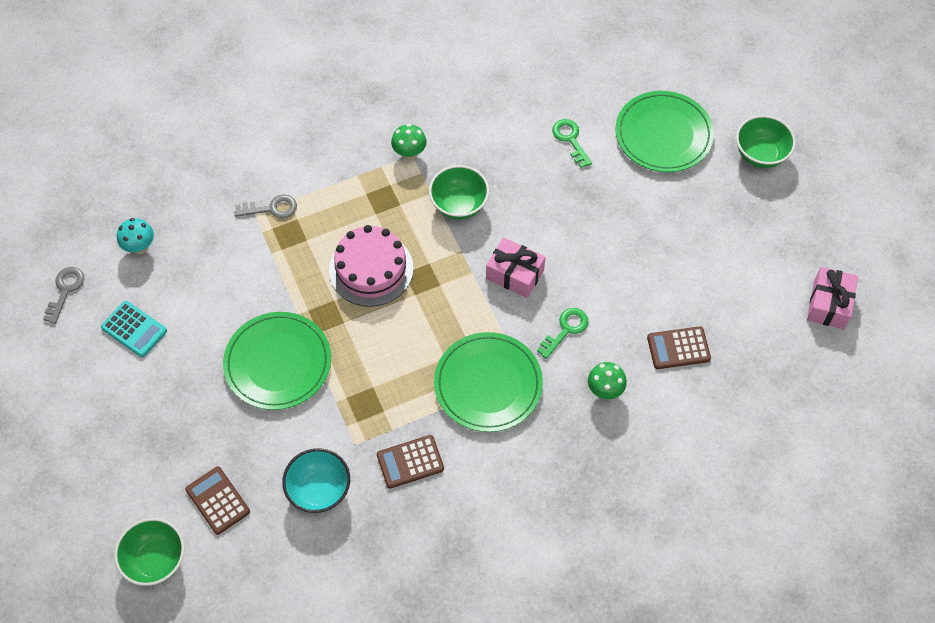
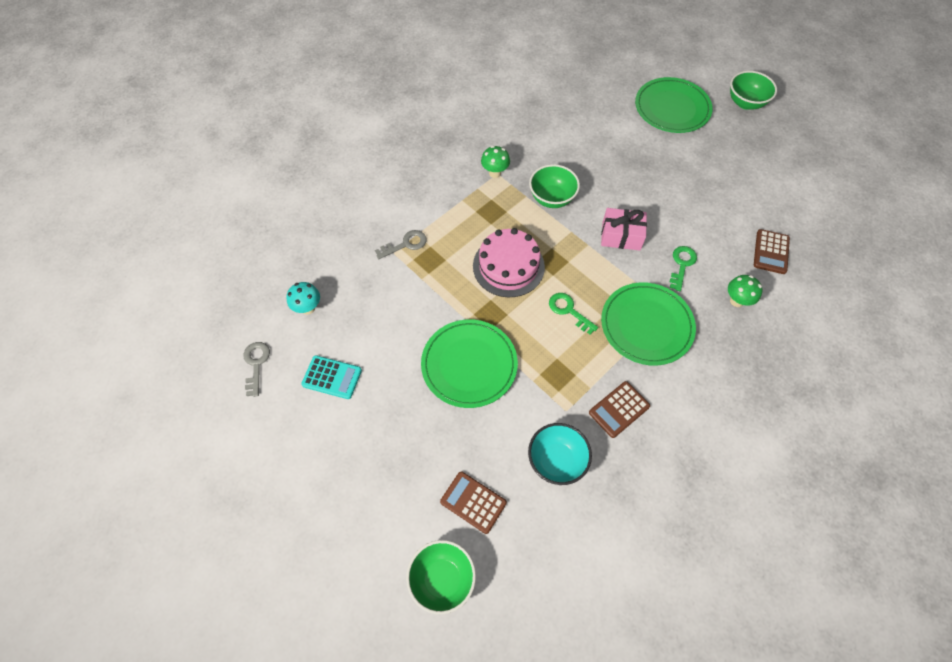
camera: 20 degrees left, 0 degrees up
(570, 139) = (608, 130): green key -> green key (569, 311)
(678, 348) = (771, 252): brown calculator -> brown calculator turned 45 degrees counterclockwise
(829, 304) = (854, 188): pink gift -> none

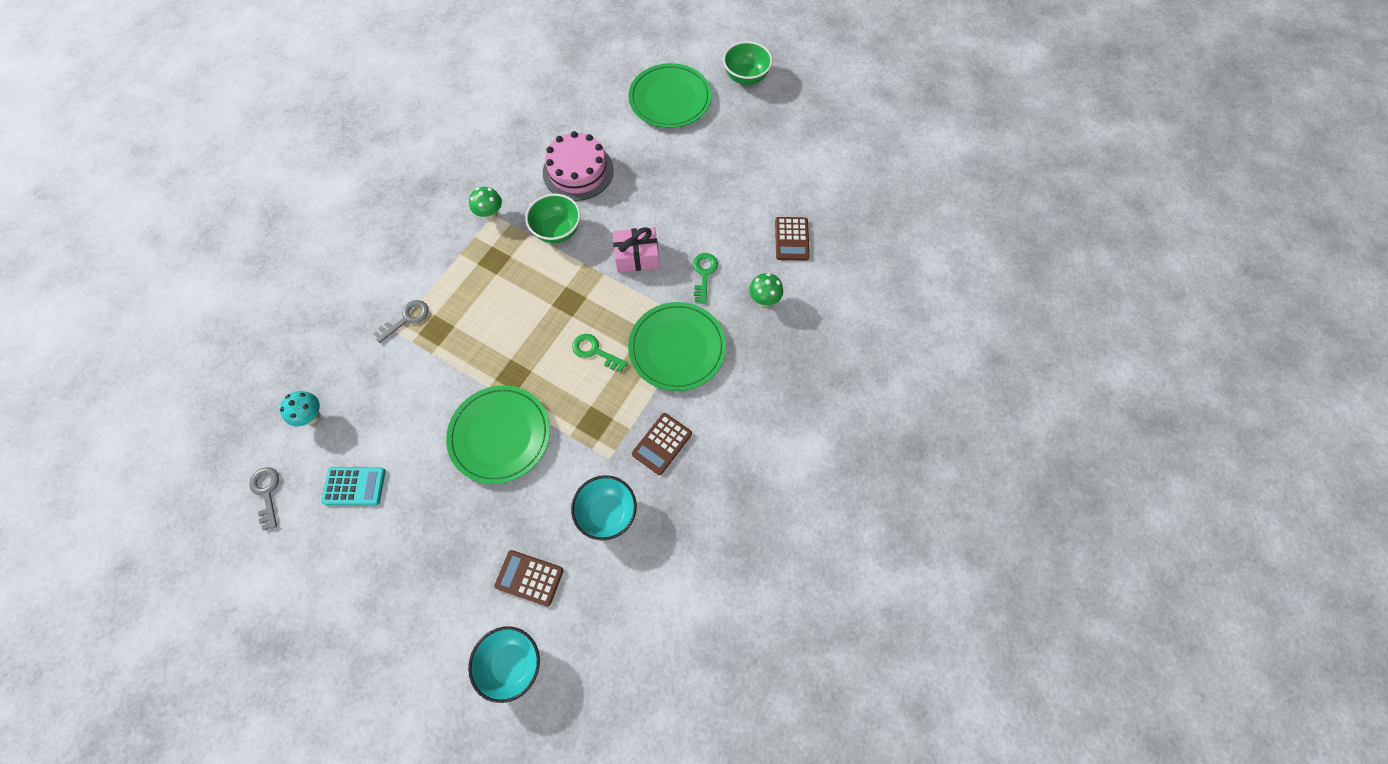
camera: 15 degrees left, 5 degrees up
(442, 579) = (511, 664): green bowl -> turquoise bowl
(508, 266) = (523, 317): pink cake -> pink cake (578, 171)

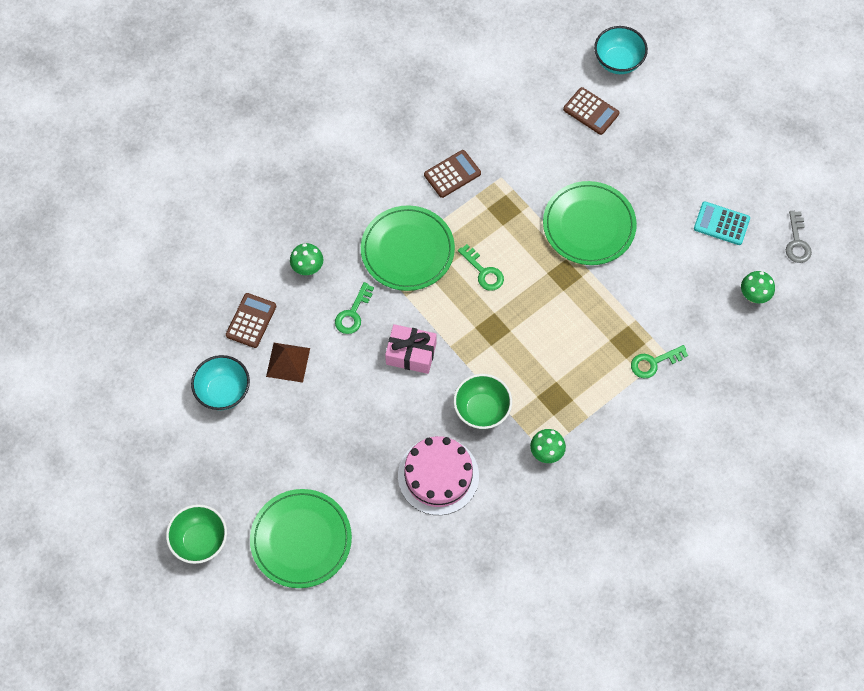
camera: 160 degrees left, 0 degrees up
(312, 416) = (753, 296): turquoise mushroom -> green mushroom
(406, 319) = (654, 362): grey key -> green key
(607, 513) = (516, 137): turquoise bowl -> turquoise bowl (223, 391)
(742, 216) = (288, 362): none -> brown pyramid

